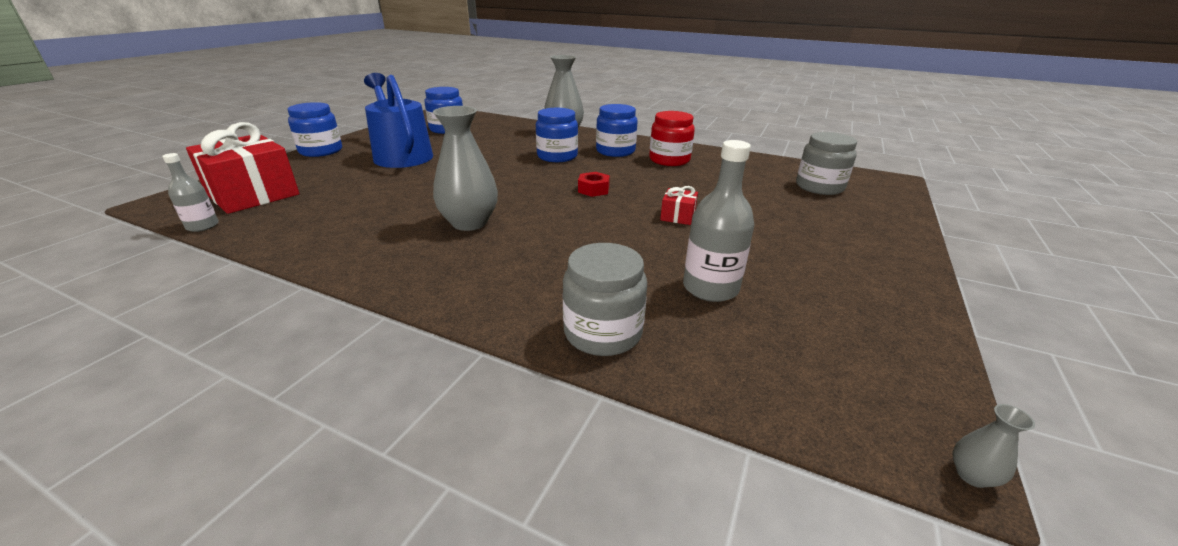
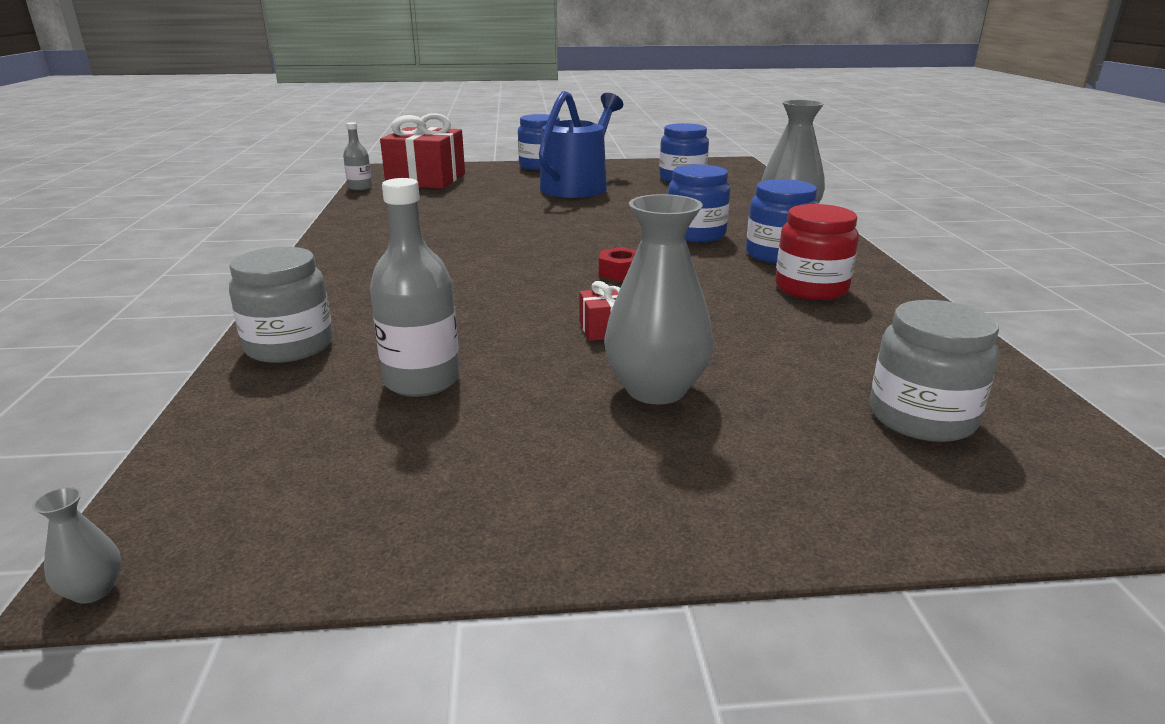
camera: 60 degrees right, 5 degrees down
(469, 223) = (458, 248): grey vase -> grey vase (655, 389)

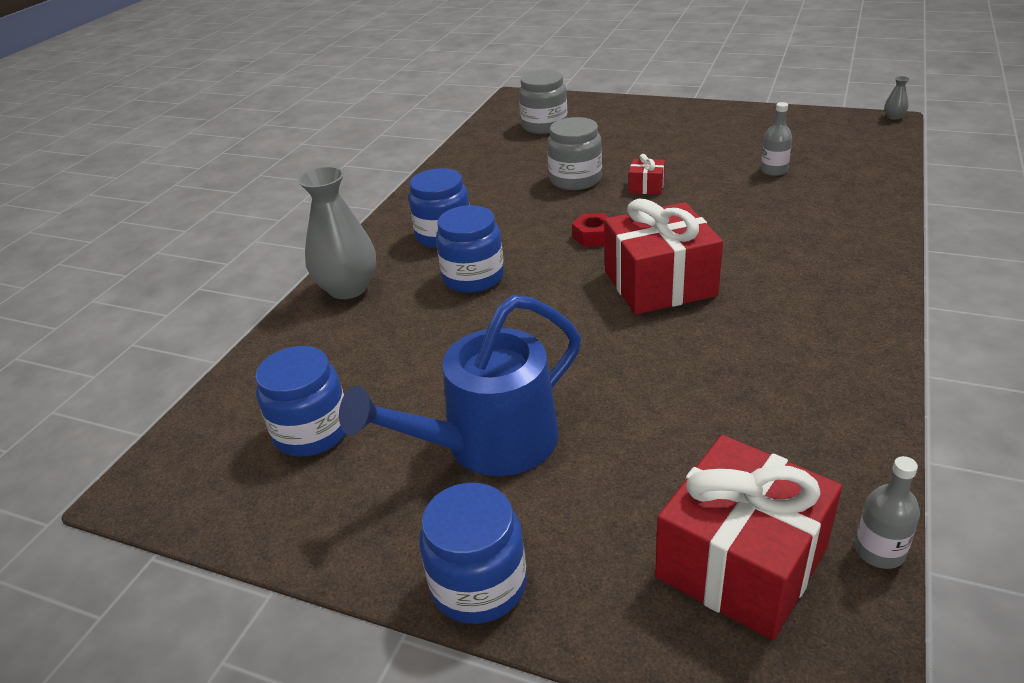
camera: 150 degrees left, 10 degrees up
(289, 346) = (865, 205): grey jar -> grey jar (575, 179)
(422, 380) = (774, 170): grey bottle -> grey bottle, size x0.60
(523, 250) = (659, 283): none -> red gift
(655, 389) = (649, 150): grey vase -> none
(811, 288) = (476, 197): red jar -> none

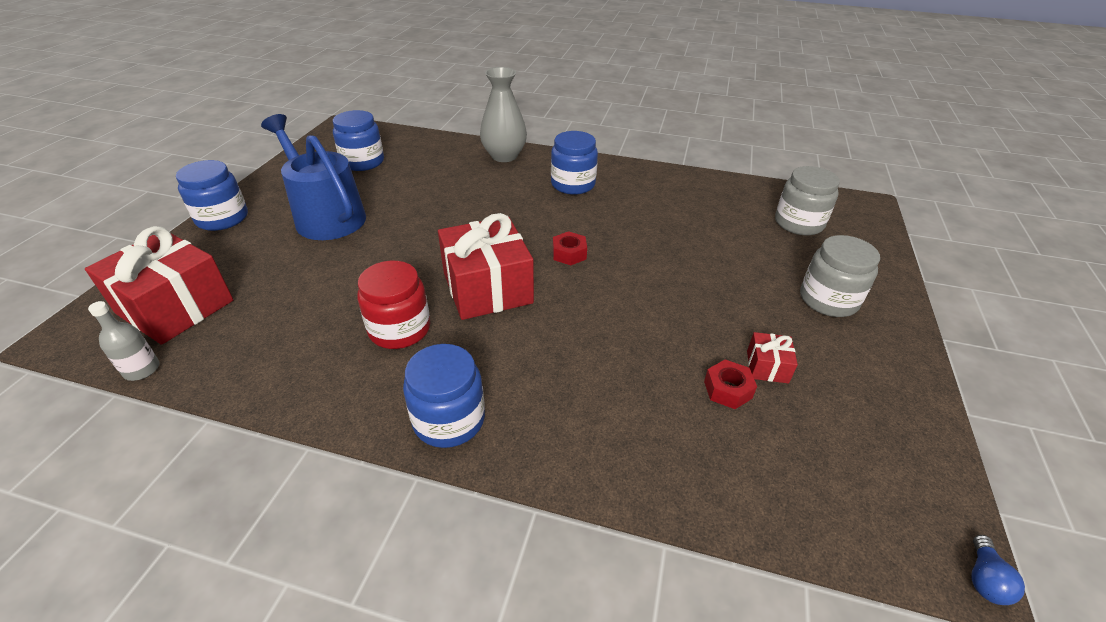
camera: 80 degrees right, 5 degrees up
(473, 277) = (510, 200): blue jar -> blue jar (449, 420)
(575, 179) = (678, 243): grey jar -> grey jar (828, 300)
(646, 187) = (669, 286): red gift -> red gift (767, 367)
(742, 335) = (399, 329): none -> red jar
(774, 170) = (727, 389): grey bottle -> red nut
(894, 117) = (984, 579): grey vase -> blue light bulb

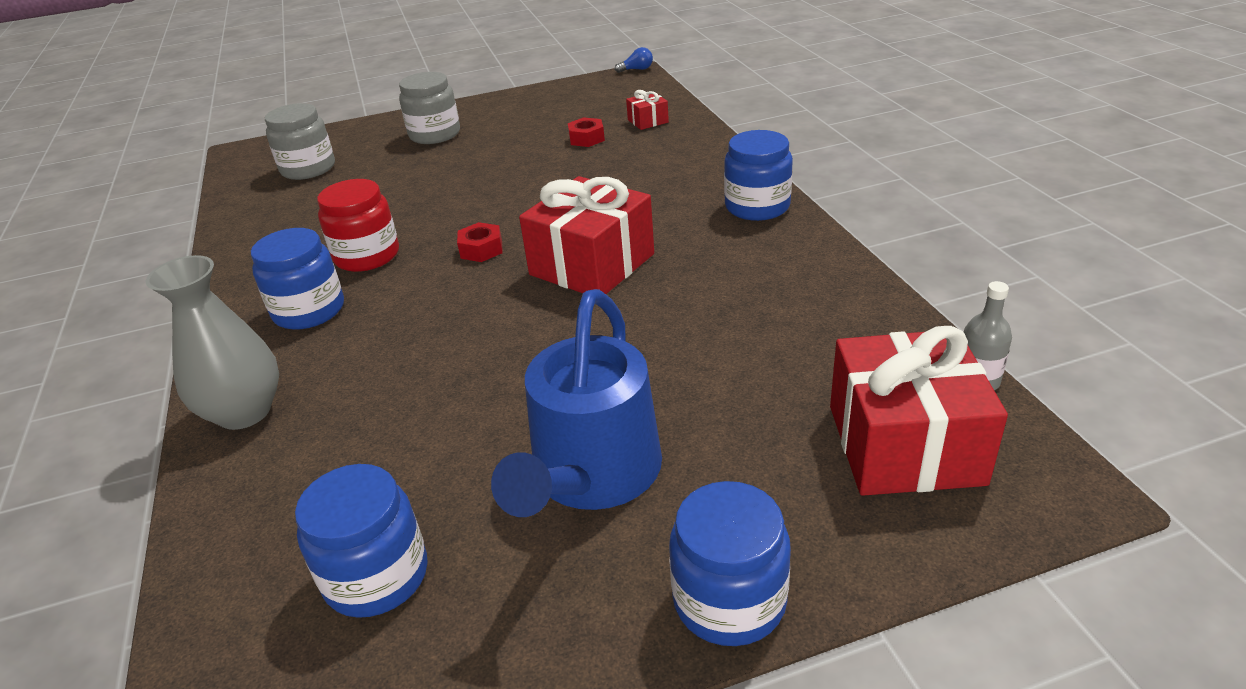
camera: 120 degrees left, 5 degrees down
(399, 329) = (709, 276): red jar -> red jar (367, 256)
(767, 367) = (545, 134): red gift -> red gift (648, 121)

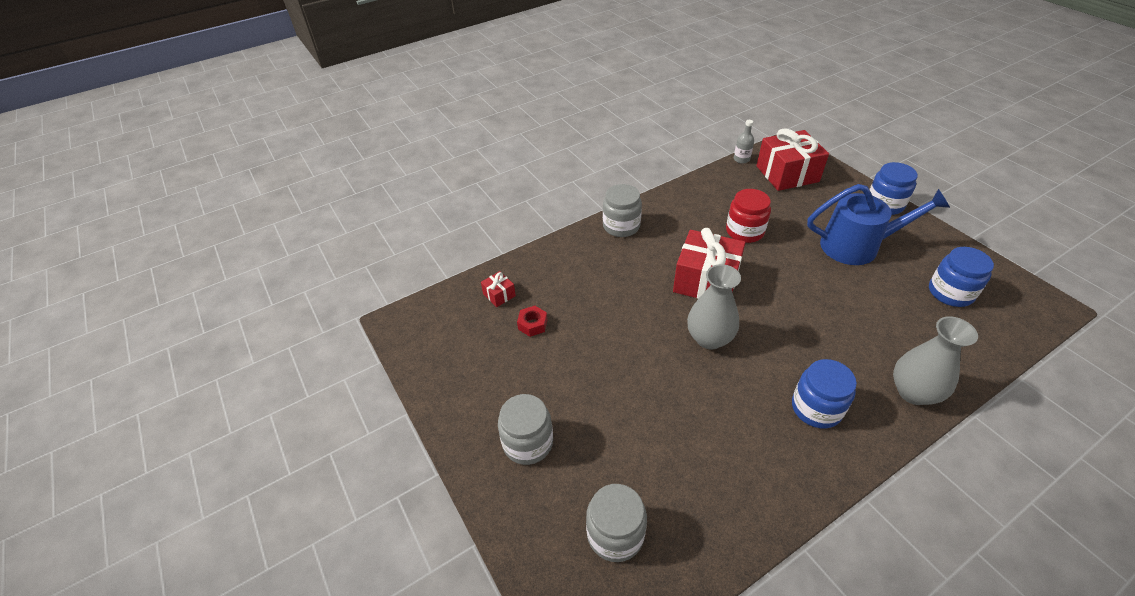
camera: 105 degrees left, 10 degrees up
(367, 256) = (742, 403): red jar -> red jar (744, 231)
(481, 249) = (709, 338): red nut -> grey vase
(637, 69) = (382, 323): blue light bulb -> none
(757, 206) = (621, 226): blue jar -> grey jar

